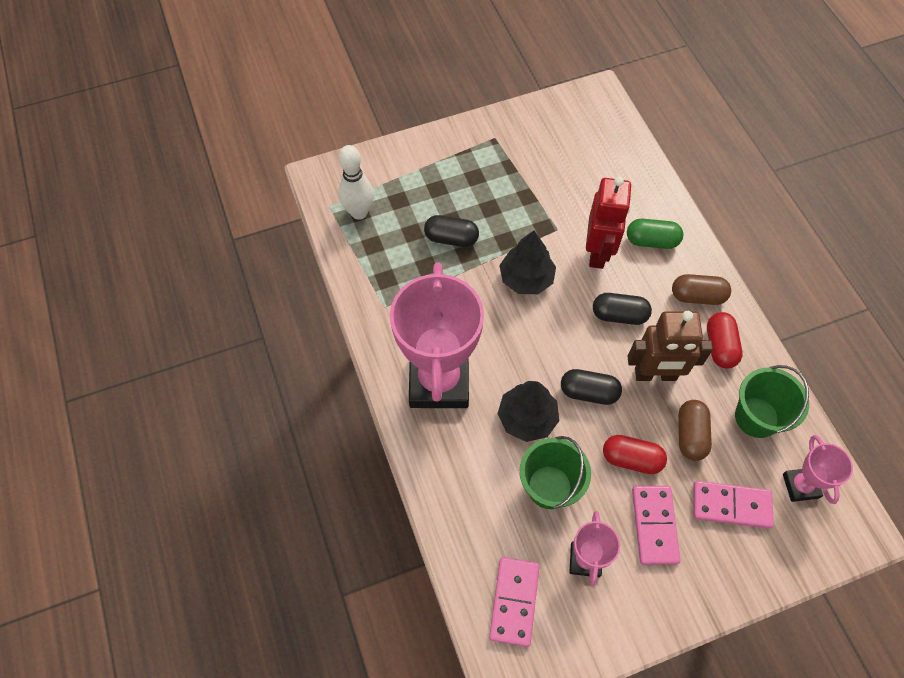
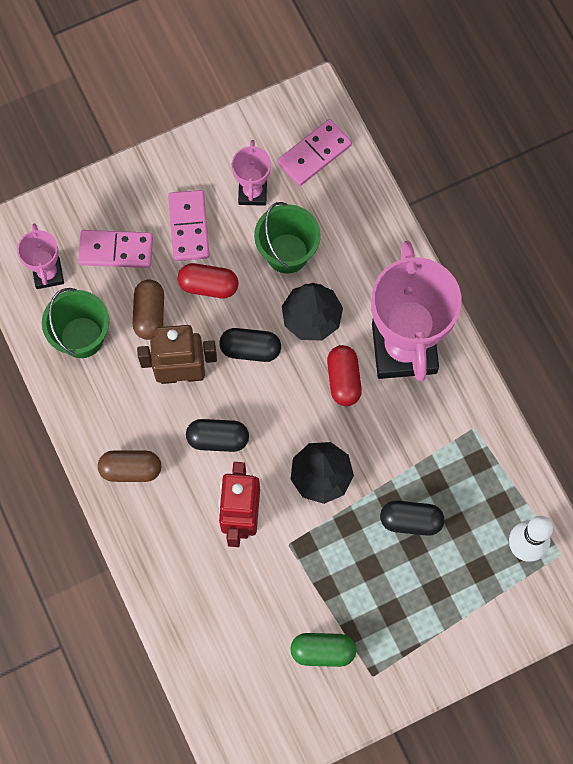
camera: 175 degrees right, 10 degrees up
(514, 601) = (314, 154): pink domino -> pink domino turned 45 degrees clockwise
(651, 241) = (178, 537): green capsule -> green capsule (323, 651)
(720, 346) = (111, 411): red capsule -> red capsule (343, 380)

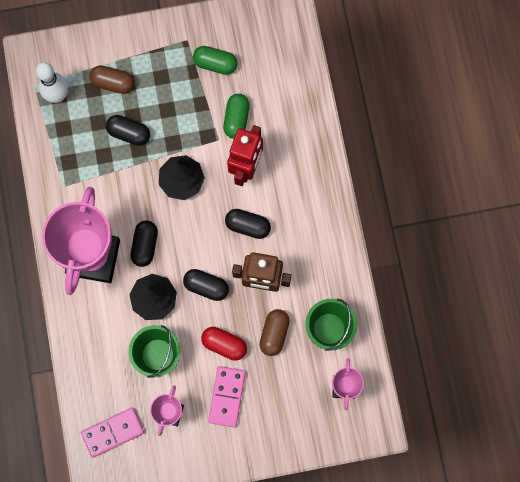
camera: 165 degrees left, 5 degrees up
(116, 250) = (287, 392): pink domino -> none
(131, 469) = (315, 220): brown capsule -> brown capsule (113, 83)
(271, 579) = (236, 119): none -> green capsule
(343, 380) = (145, 245): red capsule -> black capsule

